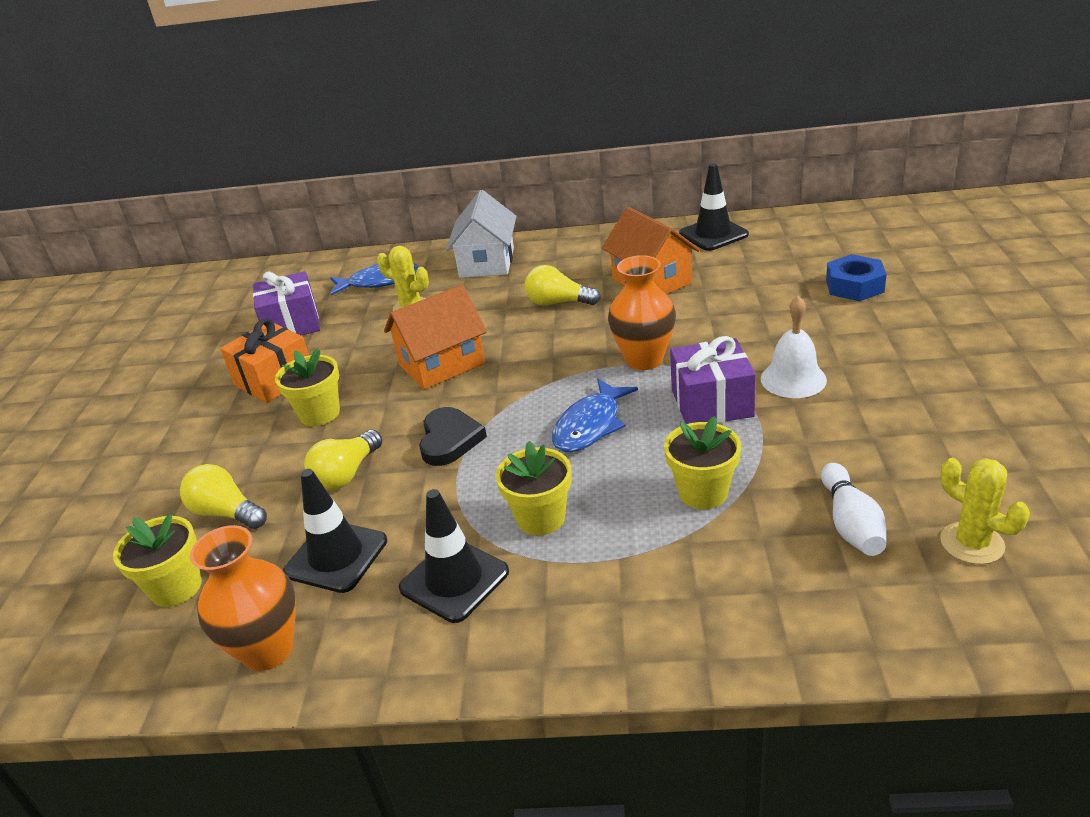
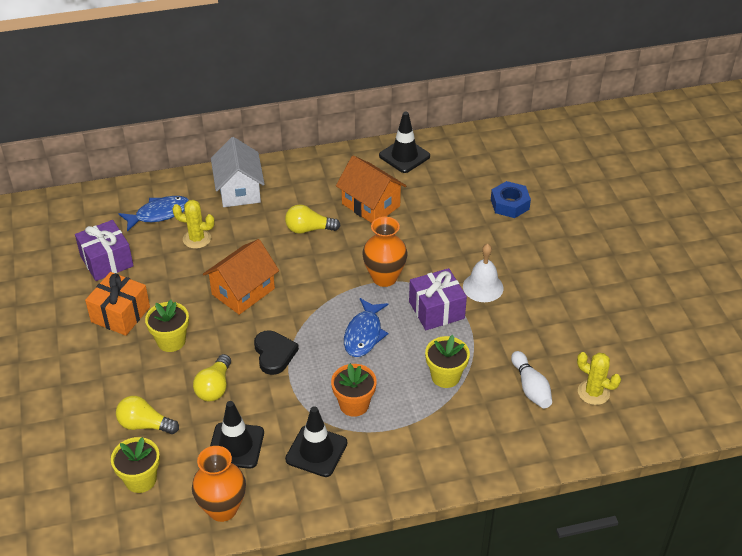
camera: 20 degrees left, 10 degrees up
(540, 518) = (354, 404): yellow flower pot -> orange flower pot

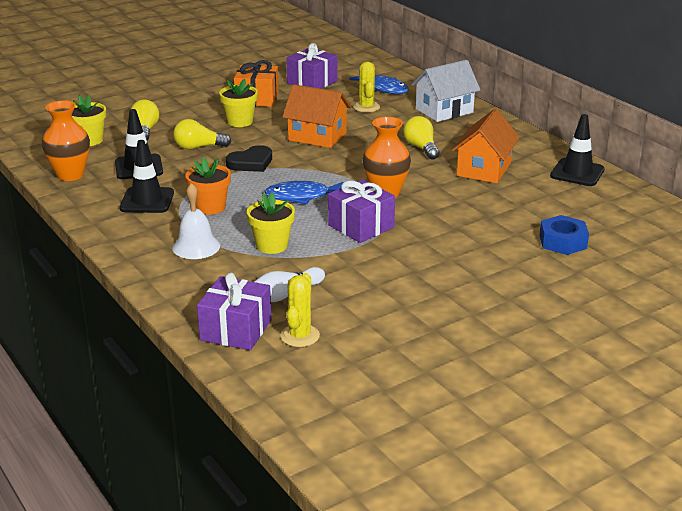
camera: 70 degrees right, 15 degrees down
(483, 287) = (414, 246): white bell -> white bell (196, 246)
(573, 430) = (236, 330): none -> purple gift

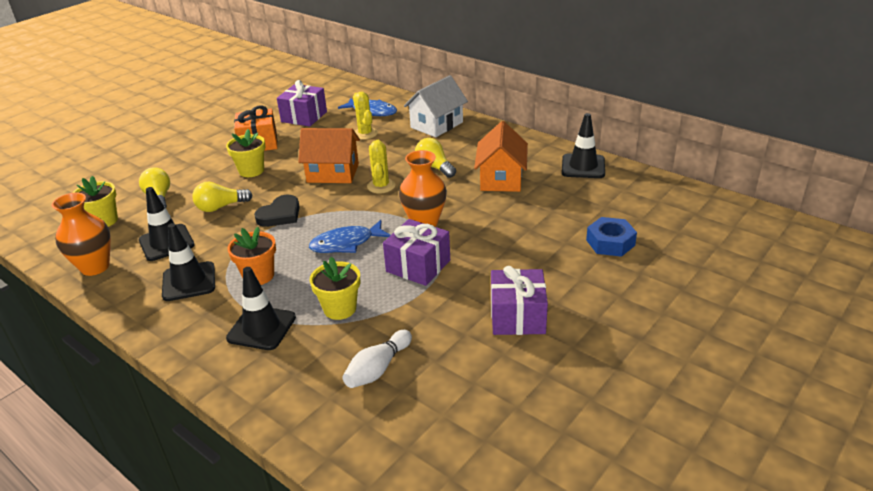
camera: 15 degrees left, 5 degrees up
(196, 246) = (261, 328): white bell -> black traffic cone
(236, 330) = (345, 428): purple gift -> purple gift (517, 316)
(300, 336) = (416, 419): yellow cactus -> yellow cactus (381, 186)

